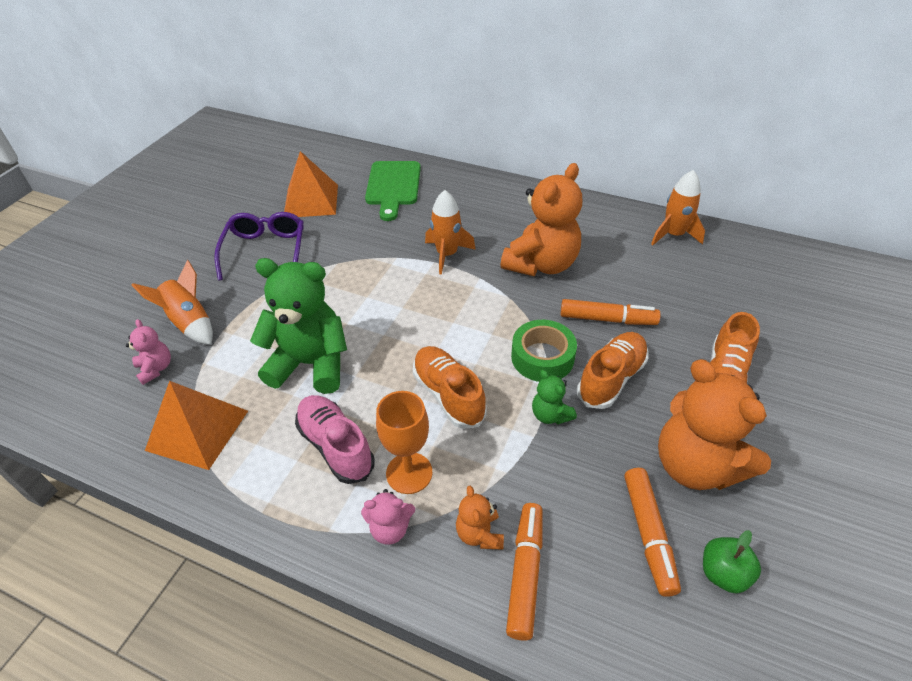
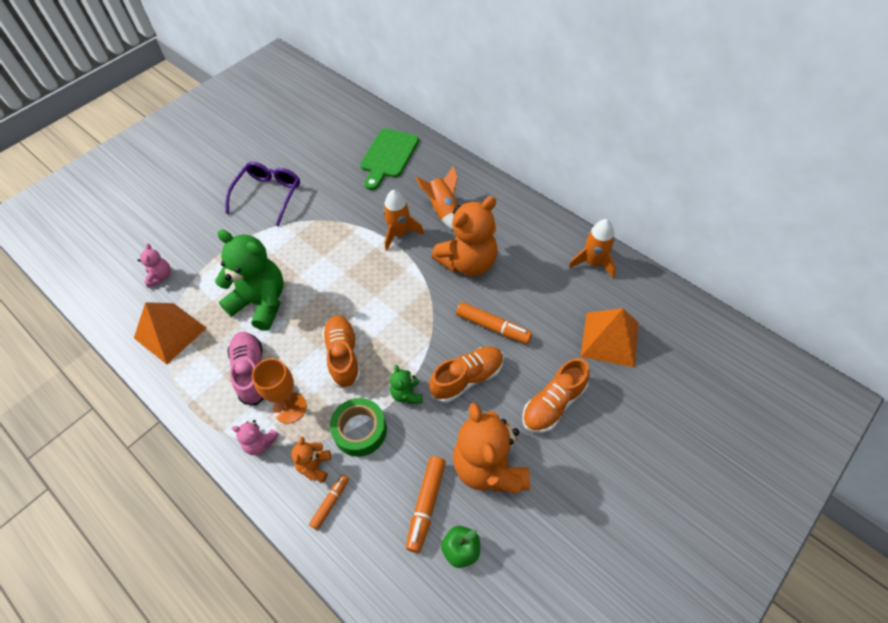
camera: 20 degrees right, 10 degrees up
(190, 322) = (195, 245): orange rocket -> orange rocket (443, 210)
(311, 201) = (319, 155): orange pyramid -> orange pyramid (609, 339)
(525, 573) = (330, 503): orange marker -> orange marker, size x0.62
(542, 357) = (425, 345): green tape -> green tape (360, 430)

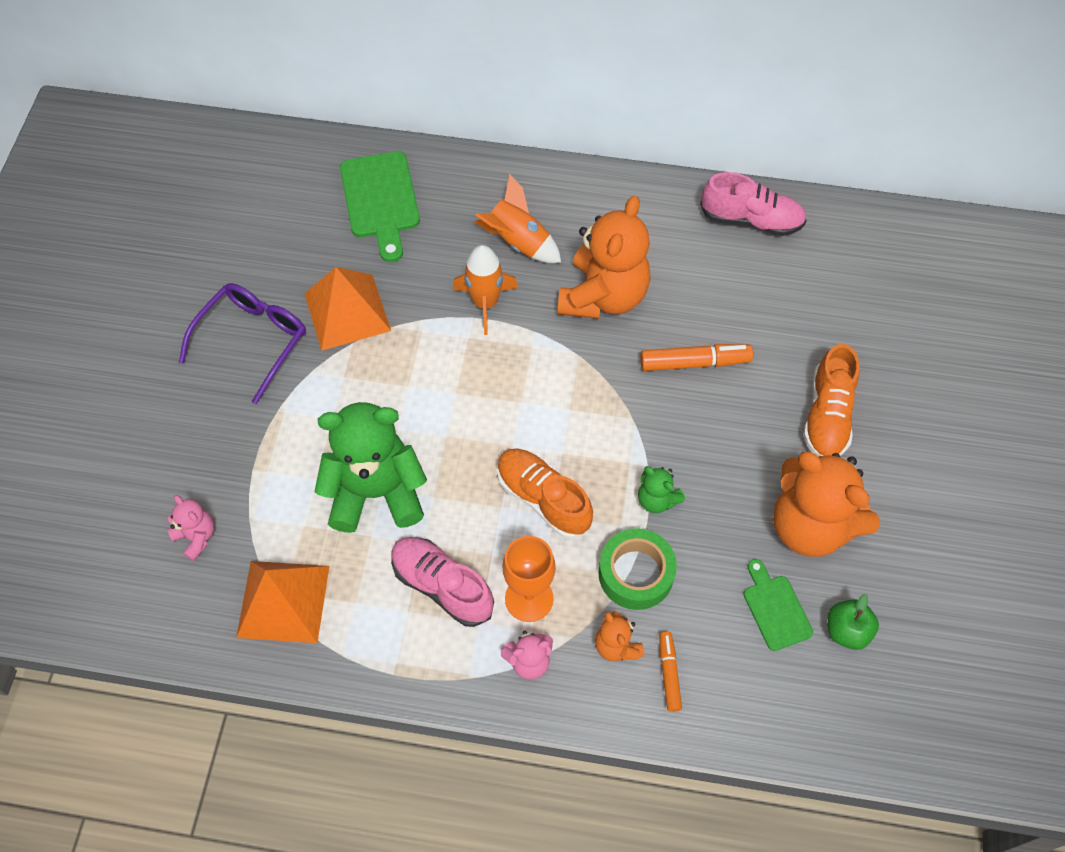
camera: 35 degrees left, 5 degrees up
(268, 195) = (253, 340): purple glasses -> purple glasses turned 45 degrees clockwise
(426, 505) = (775, 608): orange marker -> green cutting board
(467, 378) = (712, 441): orange shoe -> none
(593, 262) = (751, 220): orange rocket -> pink shoe
(609, 339) = (833, 305): orange pyramid -> orange pyramid (347, 312)

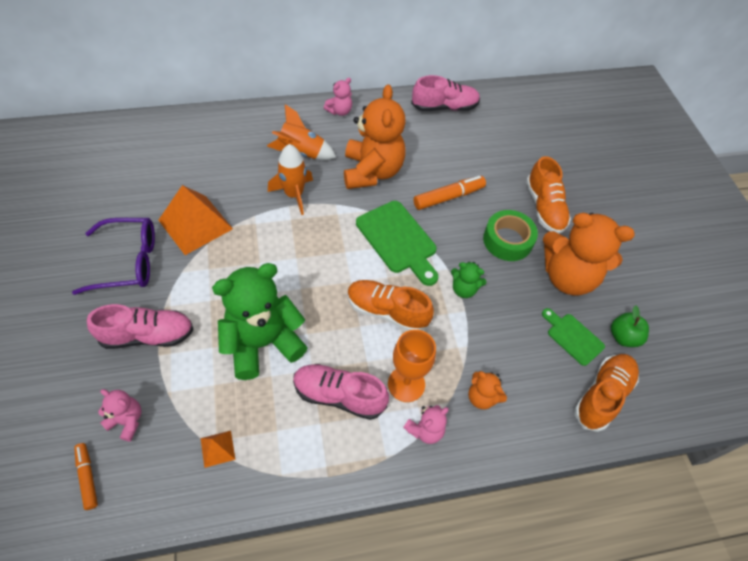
camera: 25 degrees left, 5 degrees down
(248, 442) = (148, 335): none -> pink shoe
(253, 340) = (128, 261): purple glasses -> purple glasses turned 75 degrees clockwise
(283, 601) = (217, 448): orange pyramid -> orange pyramid, size x0.45
(380, 200) = (194, 148): green cutting board -> green cutting board (398, 240)
(595, 190) = (339, 111): none -> pink teddy bear
(636, 573) = (472, 343): green tape -> green tape (507, 240)
(669, 673) = (525, 404): orange marker -> orange marker (87, 477)
(776, 696) = (602, 395): none -> orange shoe

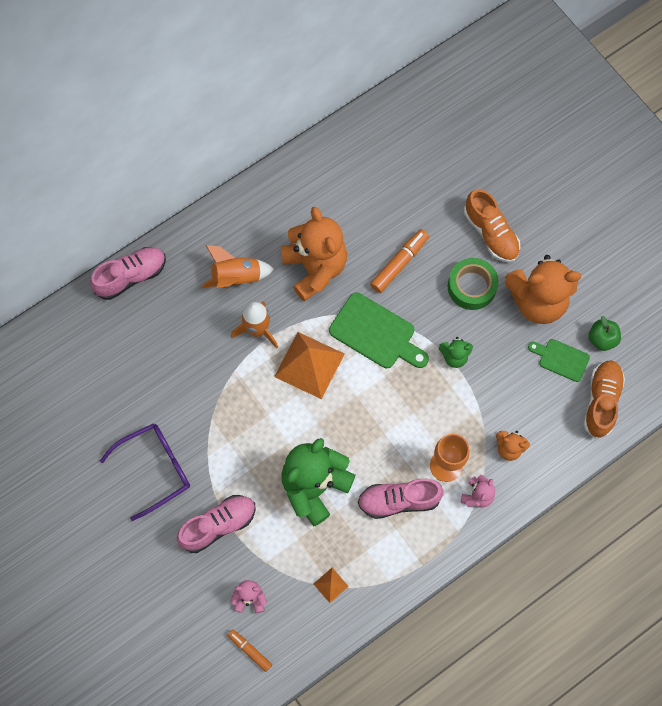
camera: 20 degrees left, 15 degrees up
(195, 224) = (188, 404): orange pyramid -> orange pyramid (309, 365)
(339, 111) = (245, 207): pink teddy bear -> none
(387, 311) = (400, 409): orange shoe -> none
(444, 107) = (346, 151): pink shoe -> pink shoe (131, 276)

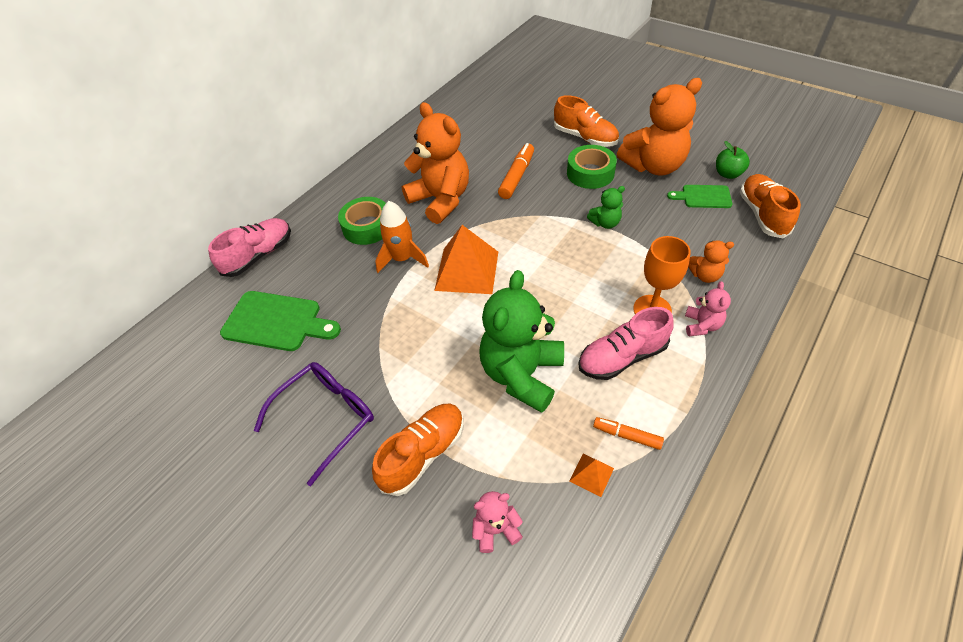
camera: 15 degrees left, 20 degrees down
(218, 525) = (423, 454): pink shoe -> orange shoe
(236, 277) = (367, 227): orange rocket -> green tape
(249, 650) = (523, 602): orange marker -> orange marker (627, 436)
(376, 333) = (521, 228): green cutting board -> green cutting board (277, 322)

